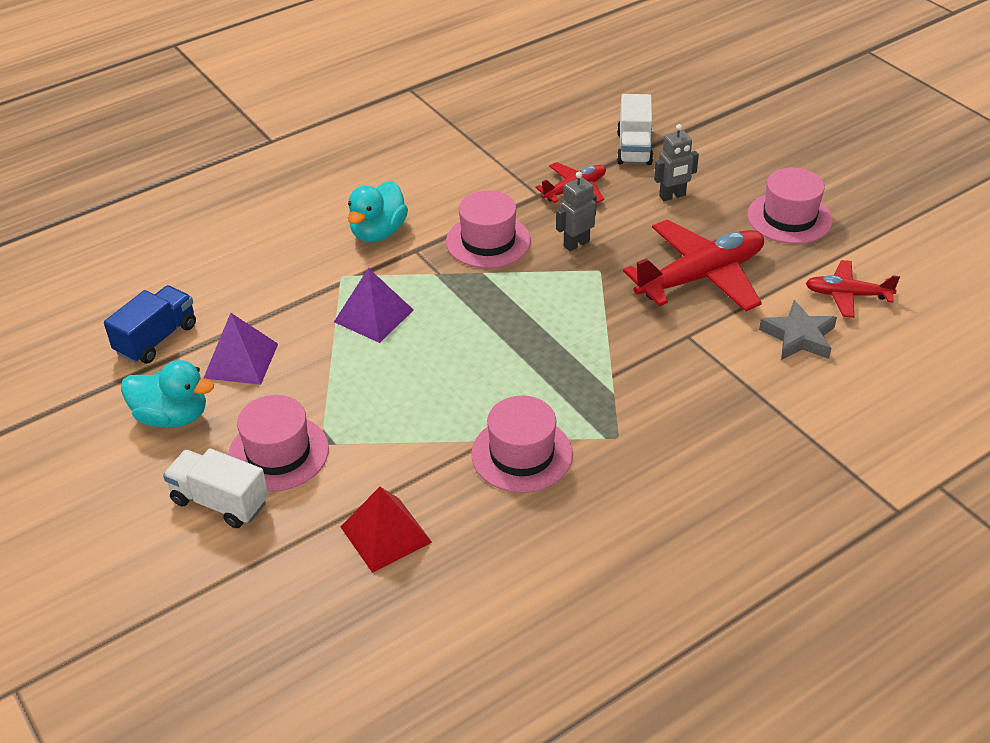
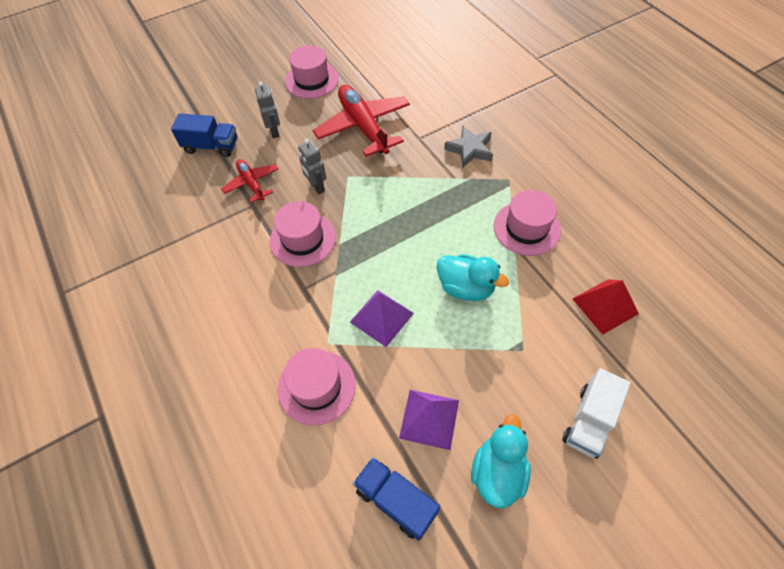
camera: 85 degrees left, 15 degrees up
(278, 453) = (535, 381): pink hat -> pink hat (316, 387)
(378, 232) = (275, 316): turquoise duck -> turquoise duck (466, 288)
(634, 148) = (211, 146): white truck -> blue truck
(799, 337) = (423, 91): grey star -> grey star (470, 149)
(847, 295) = (389, 67): red plane -> none

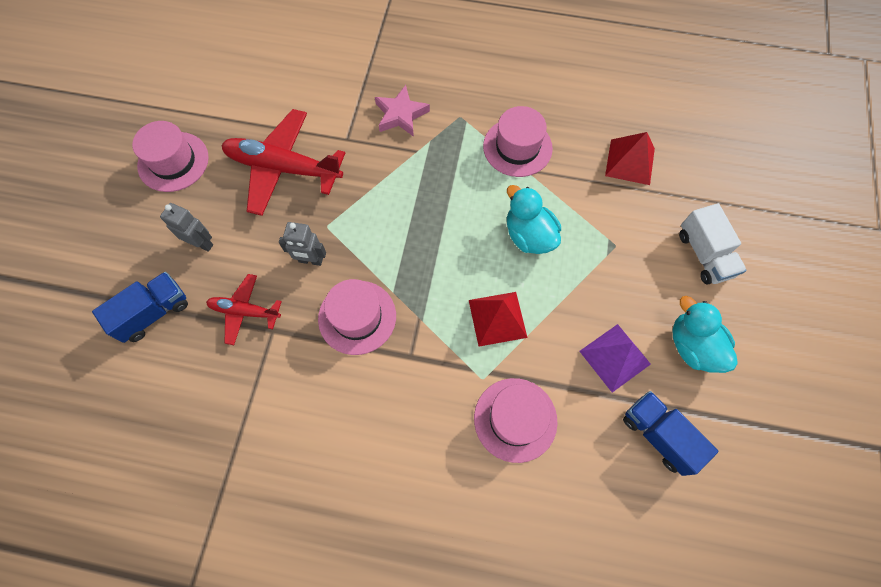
camera: 50 degrees left, 10 degrees up
(382, 317) = (497, 318): purple pyramid -> red pyramid
(396, 501) = (658, 435): blue truck -> blue truck turned 60 degrees clockwise
(466, 288) = (529, 235): turquoise duck -> turquoise duck turned 105 degrees counterclockwise
(470, 149) = (401, 115): grey star -> pink star

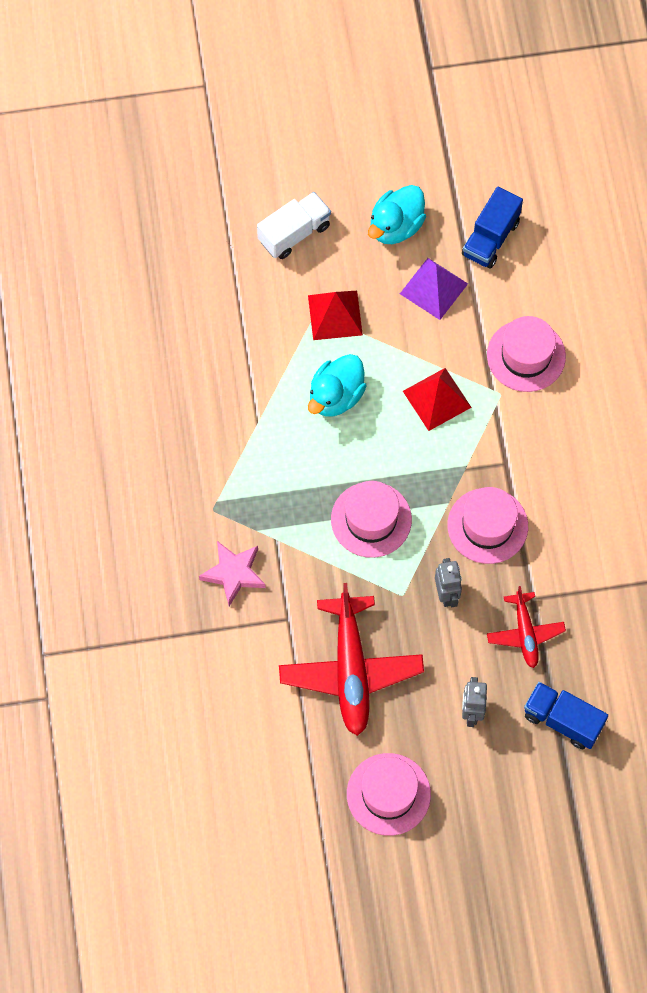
camera: 110 degrees left, 0 degrees up
(517, 147) = (232, 438): pink hat -> pink hat (371, 519)
(630, 162) = (209, 323): red pyramid -> red pyramid (335, 315)

